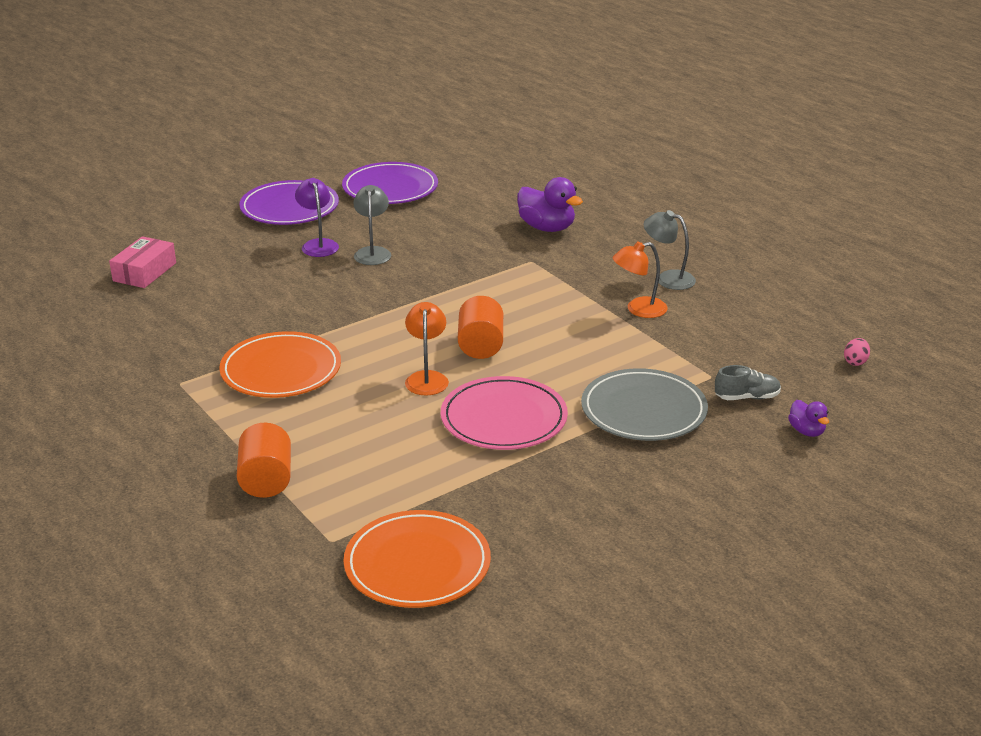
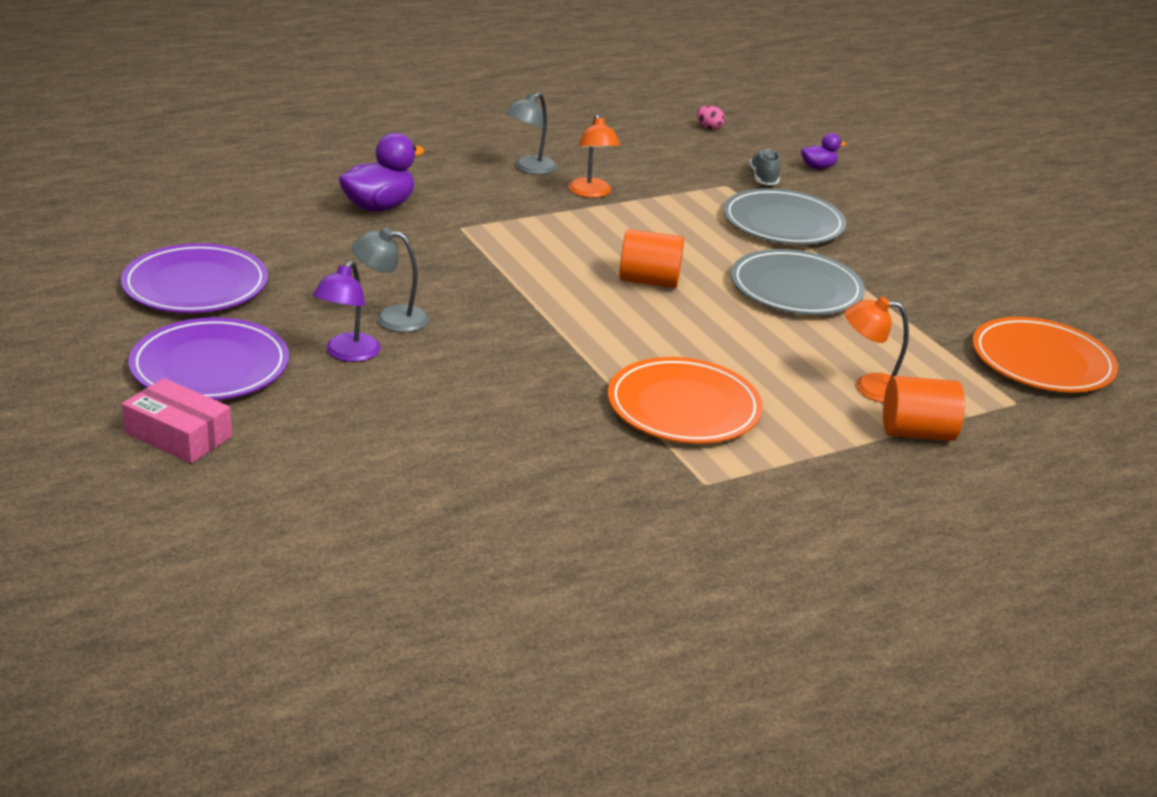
camera: 85 degrees left, 0 degrees up
(144, 272) = (368, 505): pink box -> pink box (178, 435)
(318, 244) = (347, 354): purple lamp -> purple lamp turned 60 degrees counterclockwise
(427, 378) = (713, 319): orange lamp -> orange lamp (870, 387)
(504, 418) = (796, 289): pink plate -> grey plate

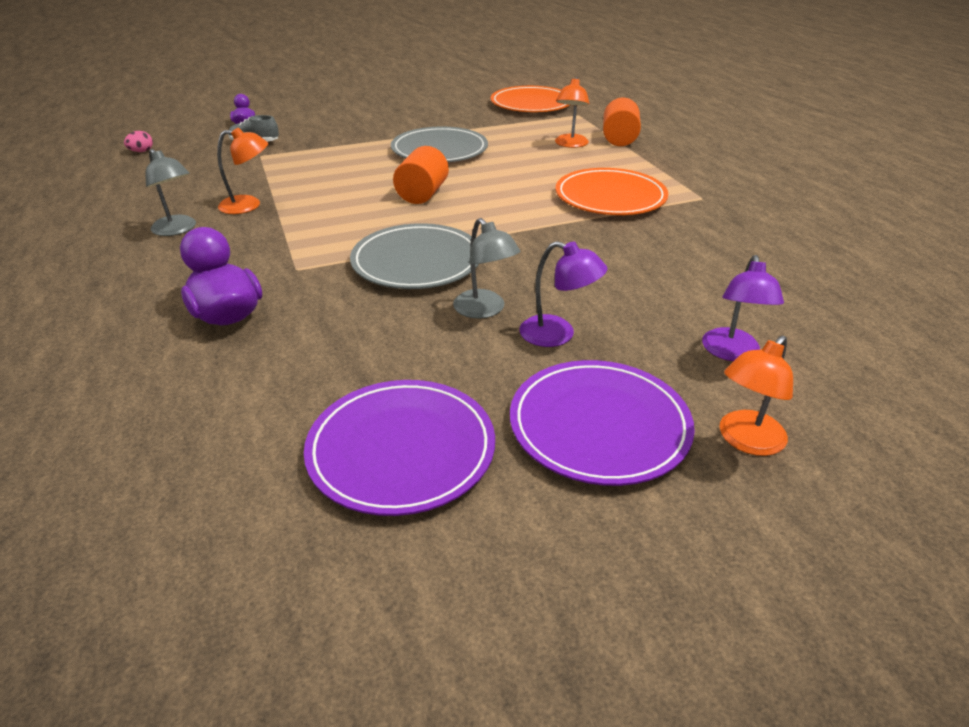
camera: 80 degrees left, 5 degrees up
(178, 435) = (745, 441): pink box -> orange lamp
(312, 448) = (732, 353): none -> purple lamp
(391, 318) = (485, 310): grey lamp -> grey lamp turned 45 degrees counterclockwise
(783, 223) = (336, 144): grey plate -> grey plate (417, 262)

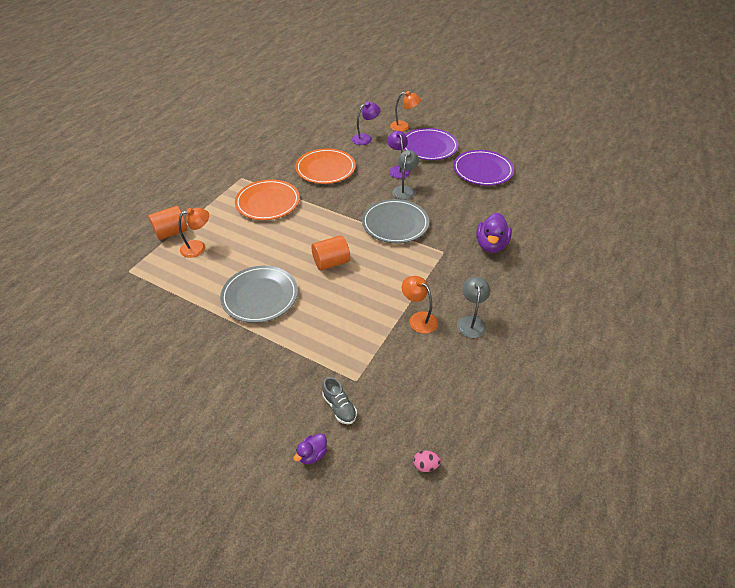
camera: 130 degrees left, 10 degrees up
(531, 104) = (115, 307): orange plate -> orange plate (325, 169)

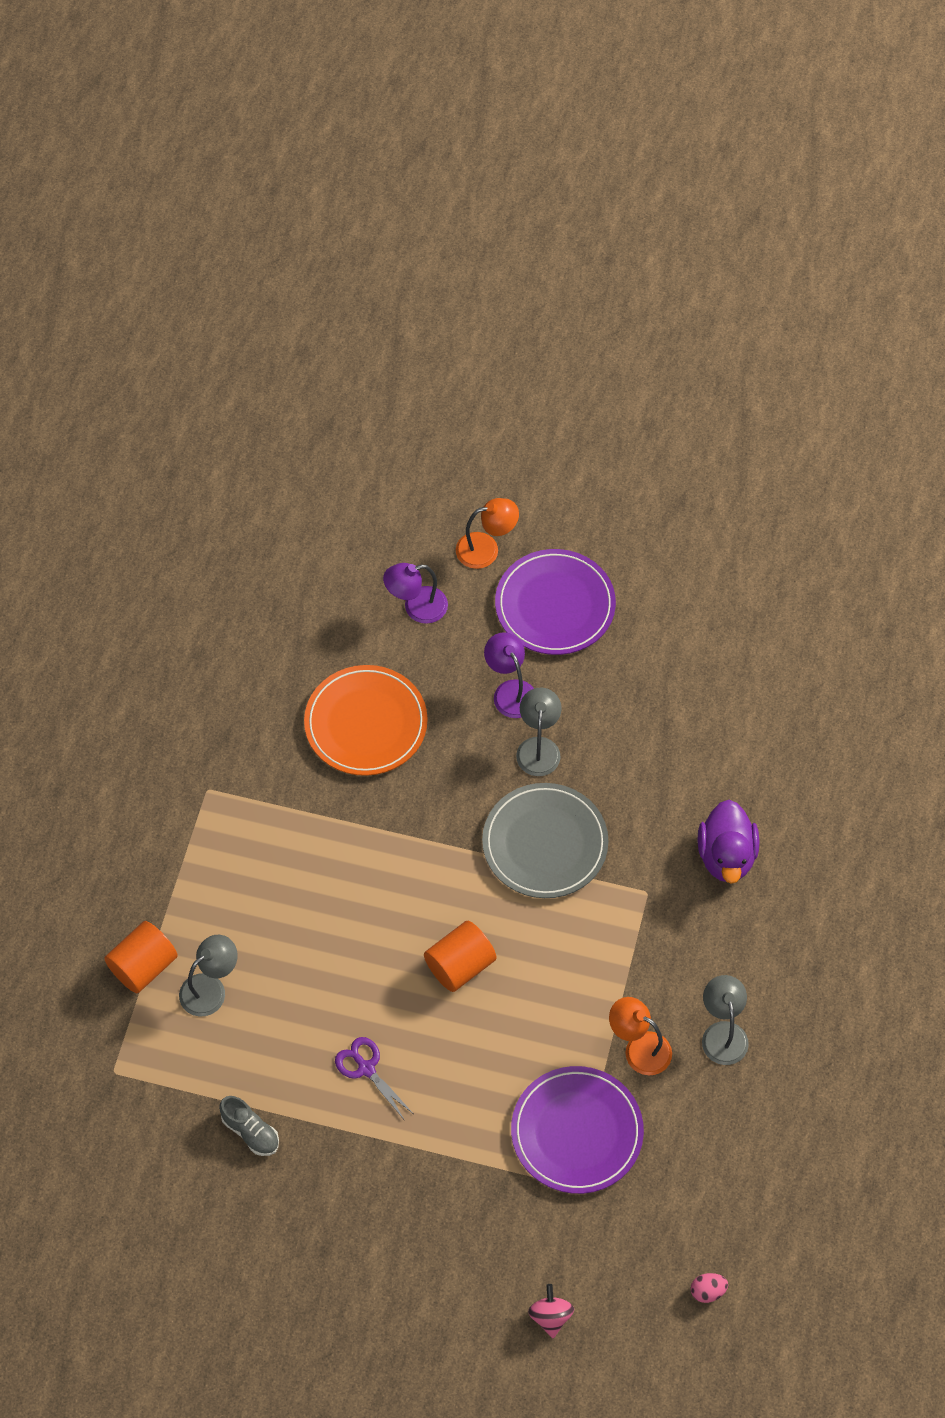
camera: 15 degrees left, 15 degrees up
(198, 247) = (210, 988): orange lamp -> grey lamp
(260, 296) = (366, 1068): grey plate -> purple scissors
(268, 202) = (289, 845): orange plate -> none
(312, 454) = (550, 1316): purple duck -> pink spinning top
(339, 407) = (564, 1236): grey shoe -> grey shoe (250, 1131)
(365, 138) = (416, 607): purple lamp -> purple lamp turned 150 degrees counterclockwise
(482, 170) = (676, 654): purple plate -> purple plate (577, 1132)

